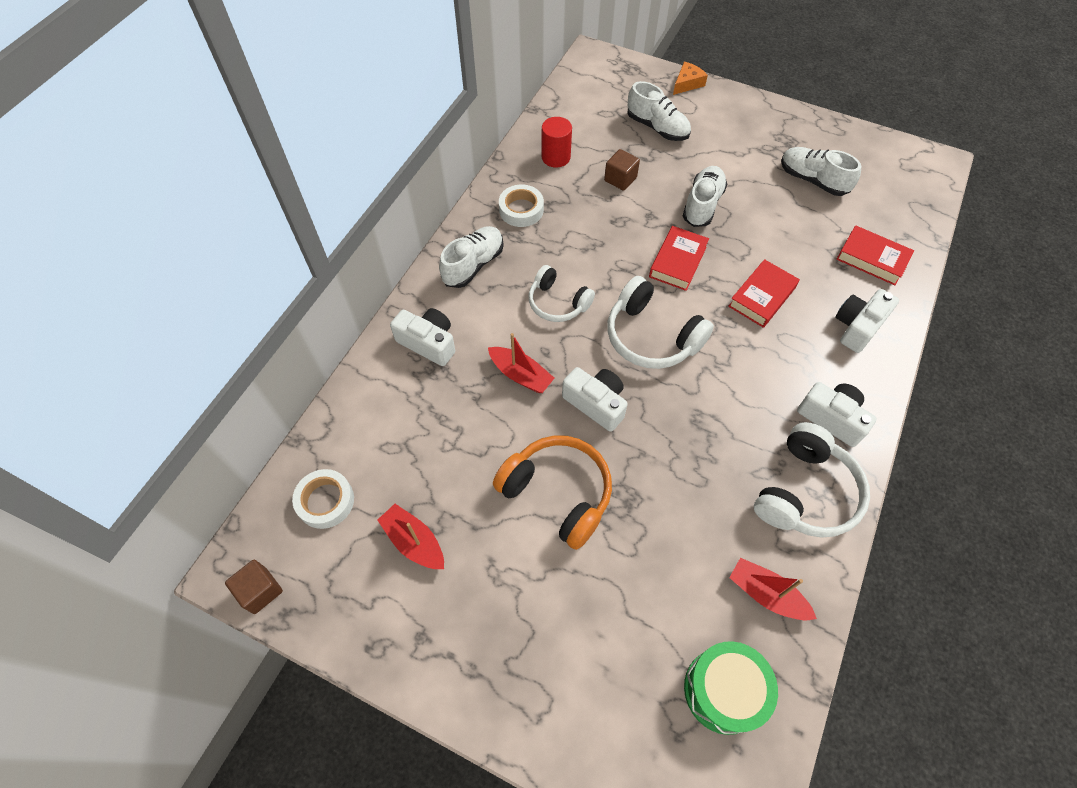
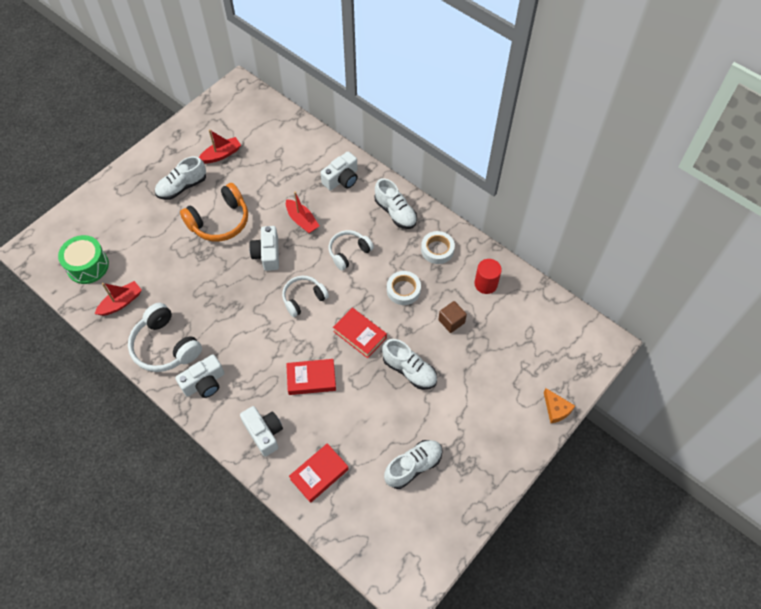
camera: 105 degrees right, 0 degrees up
(260, 591) = (224, 94): brown cube -> none
(325, 501) = (259, 122): white tape -> white tape (403, 290)
(520, 375) = (302, 220): red boat -> red boat turned 90 degrees counterclockwise
(596, 403) = (267, 254): white camera -> white camera turned 120 degrees clockwise
(651, 336) = (303, 298): white headphones -> white headphones, size x0.66
(657, 128) = (503, 366): white shoe -> white shoe (182, 187)
(762, 297) = (311, 379): red book -> red book turned 60 degrees counterclockwise

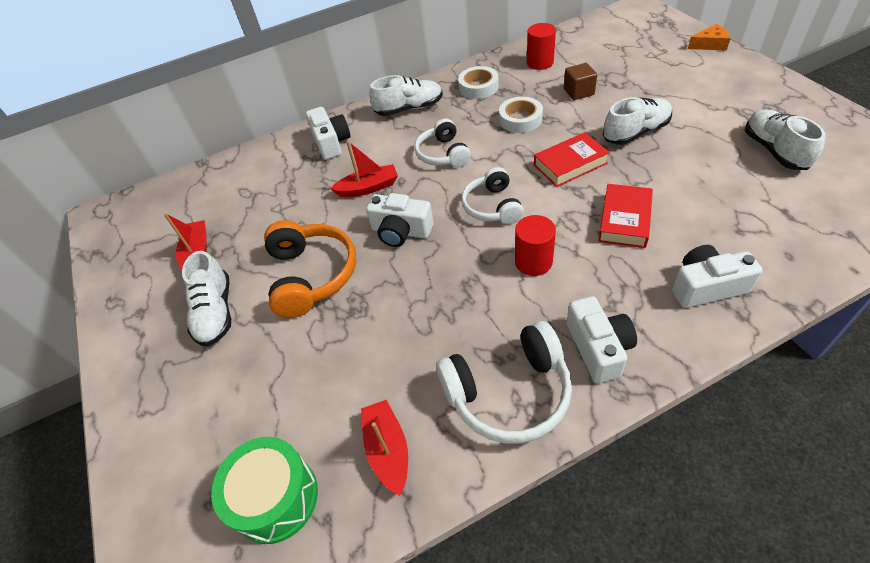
camera: 60 degrees left, 10 degrees down
(260, 335) = (533, 262): none -> red cylinder
(319, 474) = (782, 237): red book -> none

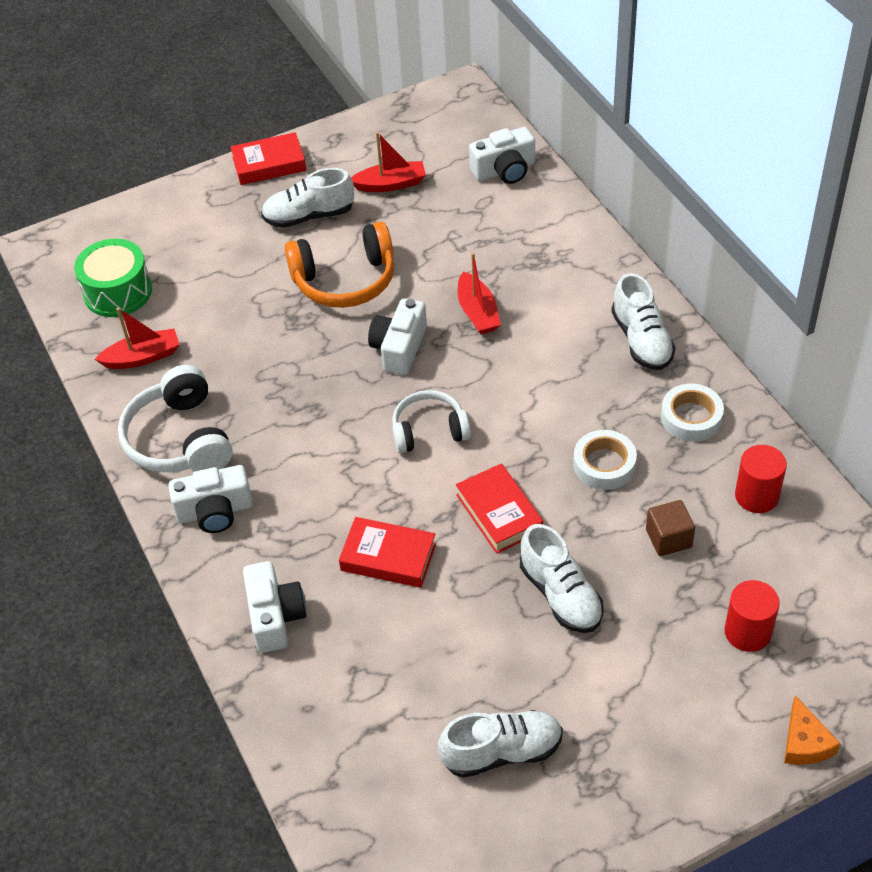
camera: 85 degrees right, 0 degrees up
(122, 356) = (269, 164): none -> red book
(331, 143) = (571, 266): white camera -> white camera (504, 170)
(443, 154) = (535, 381): white headphones -> none
(533, 262) = (335, 465): red cylinder -> red cylinder (747, 632)

